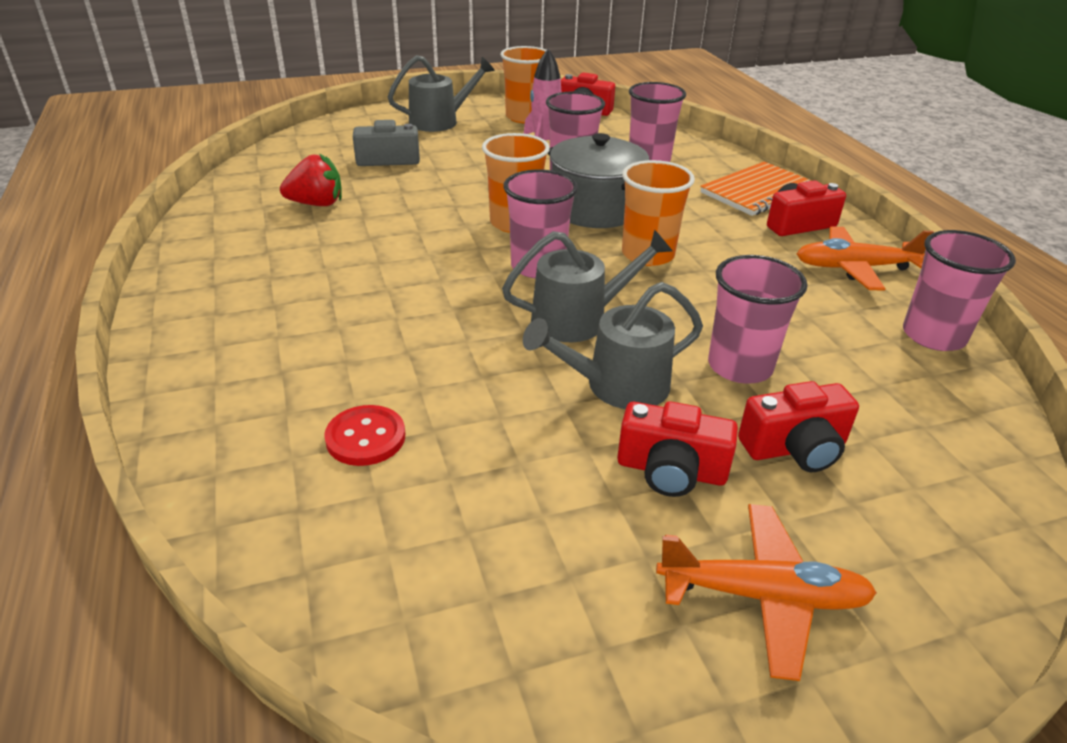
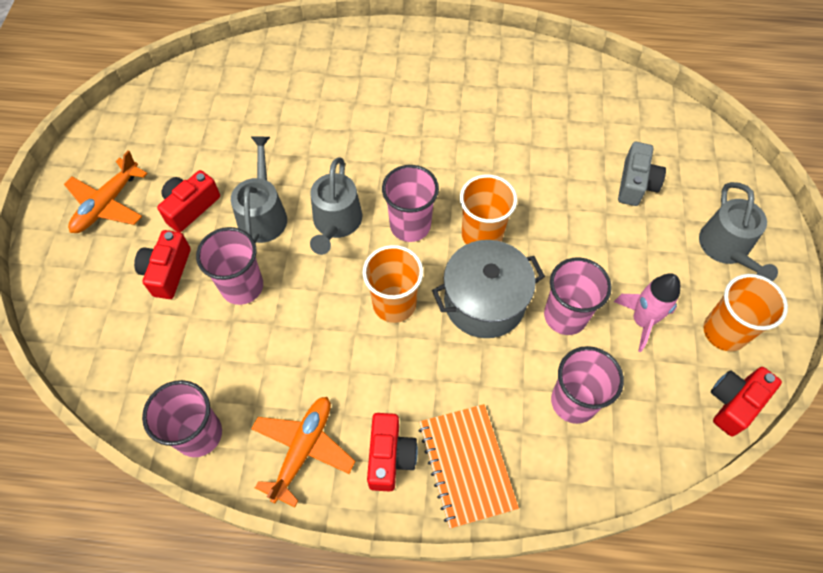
camera: 115 degrees right, 25 degrees up
(316, 204) = (561, 122): red strawberry -> none
(365, 437) = (288, 98): red button -> none

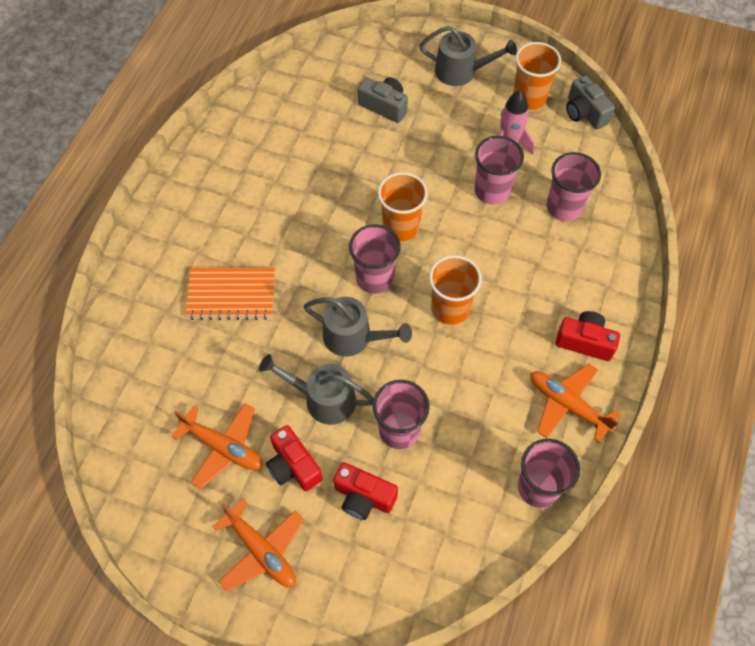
camera: 75 degrees left, 0 degrees up
(200, 150) = (223, 447): none -> orange plane
(466, 465) = (601, 290): orange notebook -> orange notebook (231, 295)
(484, 302) = (466, 242): grey pot -> none
(734, 403) = (584, 113): red camera -> grey camera

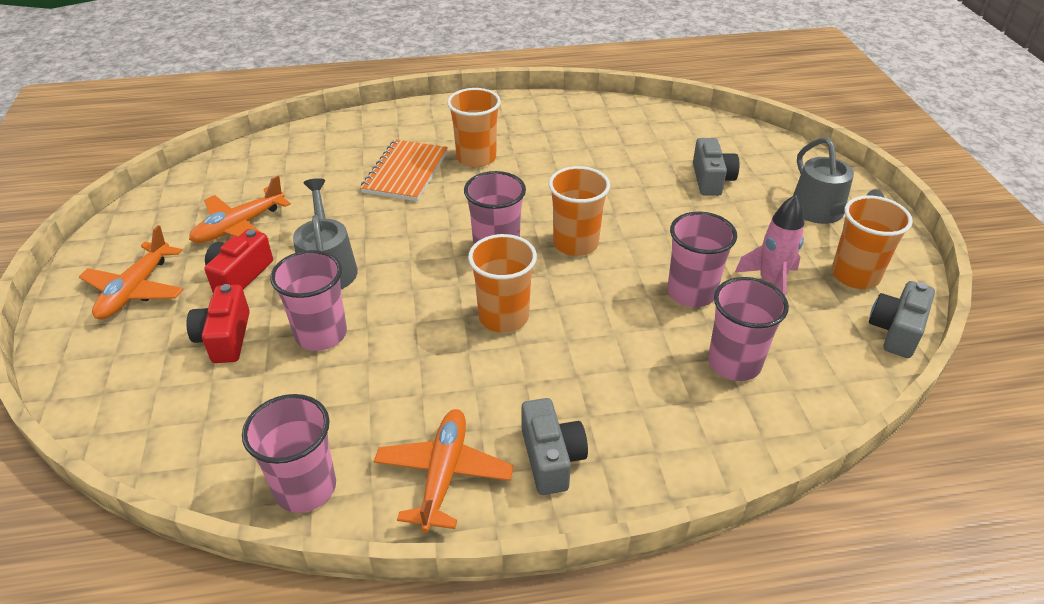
camera: 60 degrees right, 20 degrees down
(223, 447) = (239, 227): orange plane -> orange plane turned 45 degrees clockwise
(231, 295) = (405, 172): orange notebook -> orange notebook turned 45 degrees clockwise
(247, 236) = (476, 158): none -> orange cup
(353, 337) = (414, 260): grey watering can -> none
(585, 341) = (551, 458): red camera -> grey camera

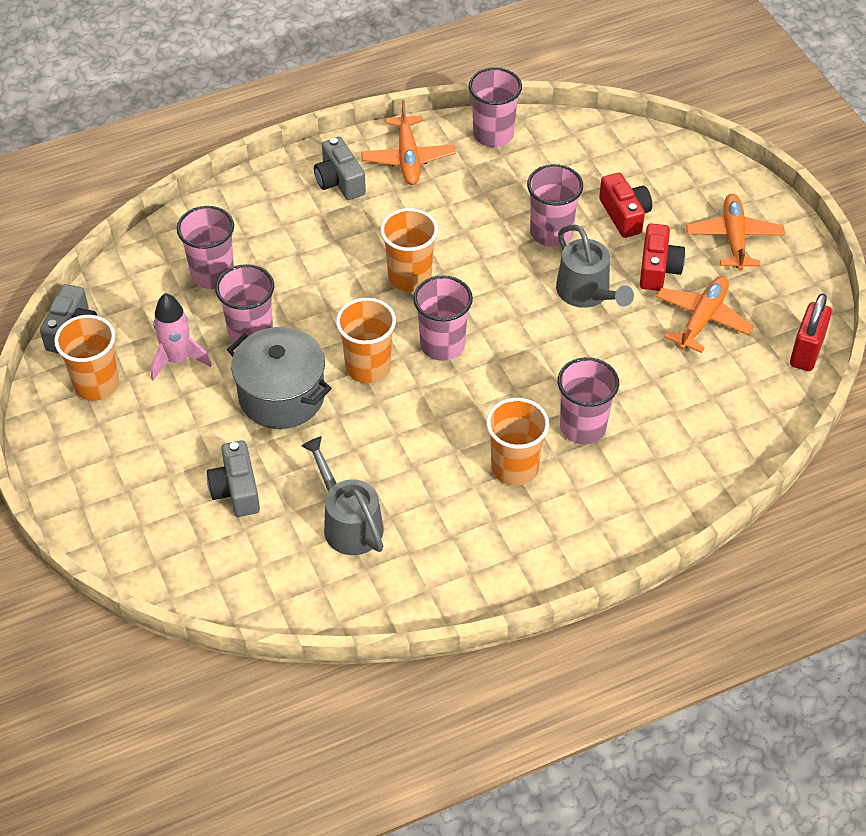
camera: 165 degrees right, 10 degrees up
(176, 188) = (806, 352): none -> red padlock
(405, 172) = (582, 427): orange notebook -> pink cup
(664, 235) = (282, 396): none -> grey pot
(821, 212) = (116, 463): grey watering can -> grey watering can (348, 523)

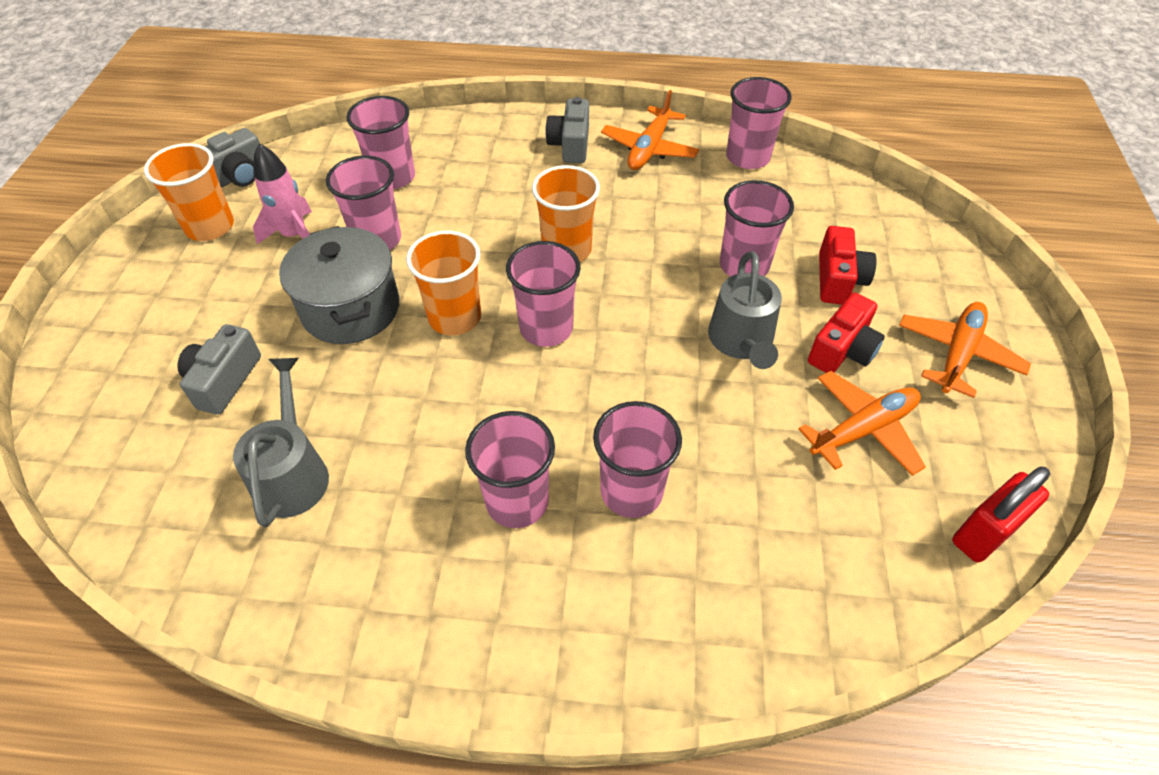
camera: 30 degrees right, 0 degrees up
(514, 468) = (517, 501): orange cup -> pink cup

